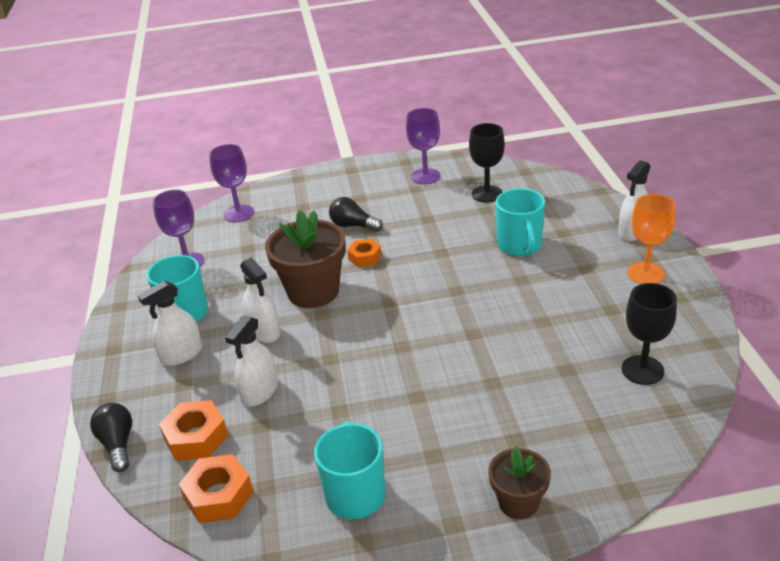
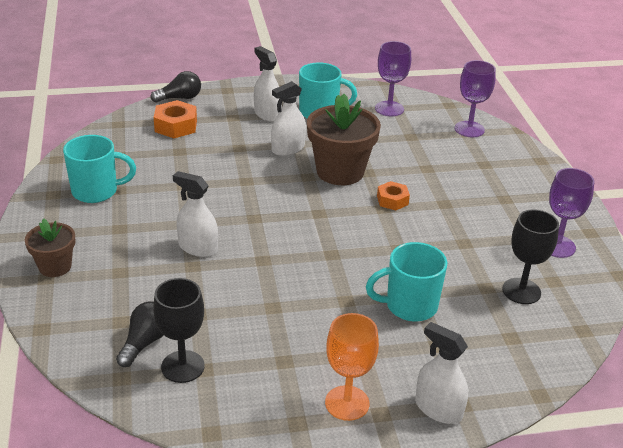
camera: 85 degrees right, 0 degrees up
(218, 496) = (118, 137): orange nut -> none
(260, 392) = (215, 149): white spray bottle -> white spray bottle (198, 247)
(353, 226) = (449, 194): black light bulb -> black light bulb (145, 342)

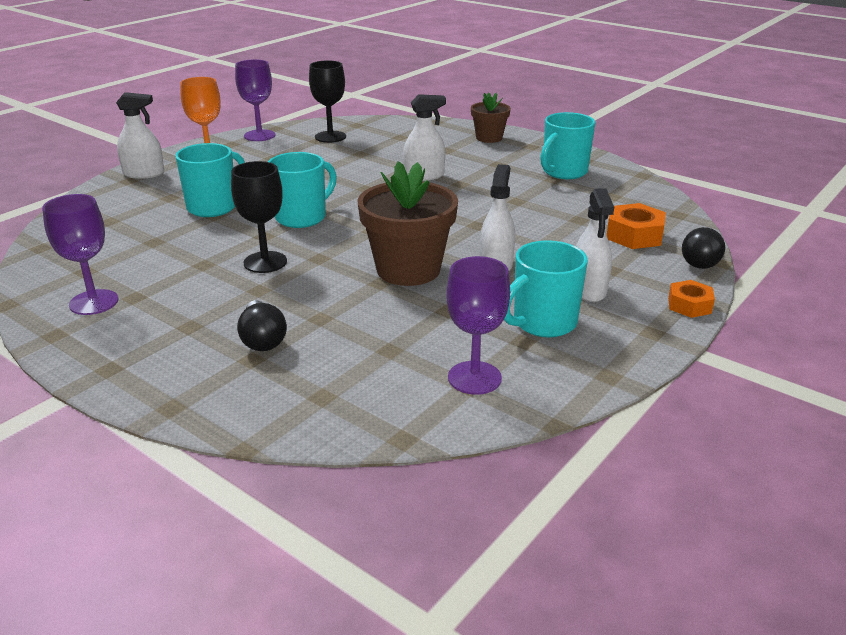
camera: 140 degrees right, 5 degrees down
(145, 342) = (369, 136): black light bulb -> black light bulb (262, 339)
(267, 114) = (588, 290): white spray bottle -> white spray bottle turned 75 degrees clockwise
(352, 252) = (302, 217): none -> turquoise mug
(392, 200) = (318, 268): orange nut -> orange nut (689, 305)
(469, 129) = (323, 406): purple goblet -> purple goblet (259, 135)
(521, 291) = (116, 251): black goblet -> black goblet (265, 262)

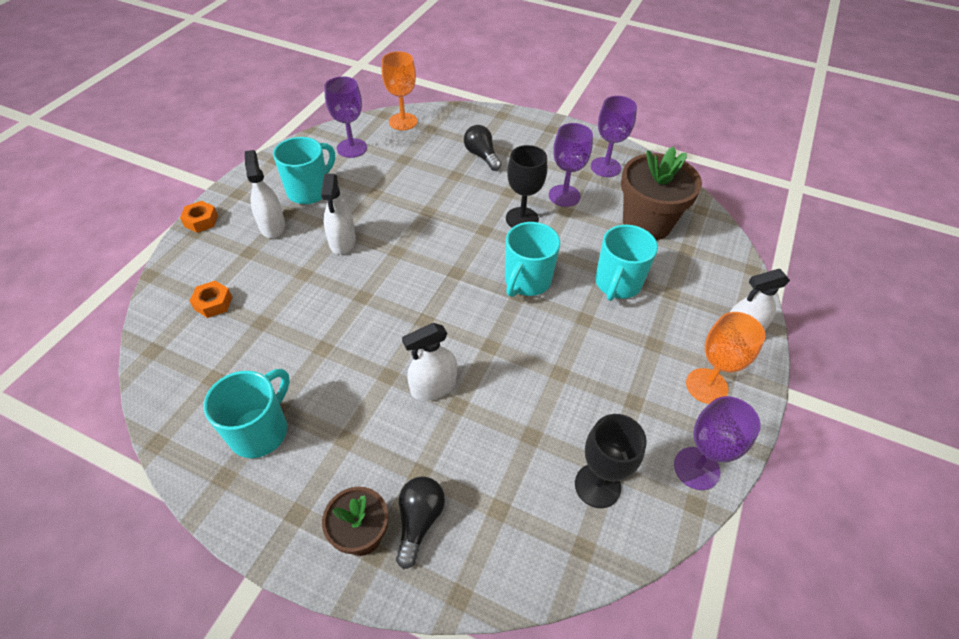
camera: 165 degrees right, 20 degrees up
(189, 278) = (564, 196): none -> purple goblet
(368, 417) = (403, 121): none -> orange goblet
(408, 270) = (410, 227): brown flower pot -> brown flower pot (647, 223)
(634, 235) = (213, 303): orange nut -> orange nut, size x0.65
(701, 261) = (166, 274): black light bulb -> black light bulb (419, 521)

